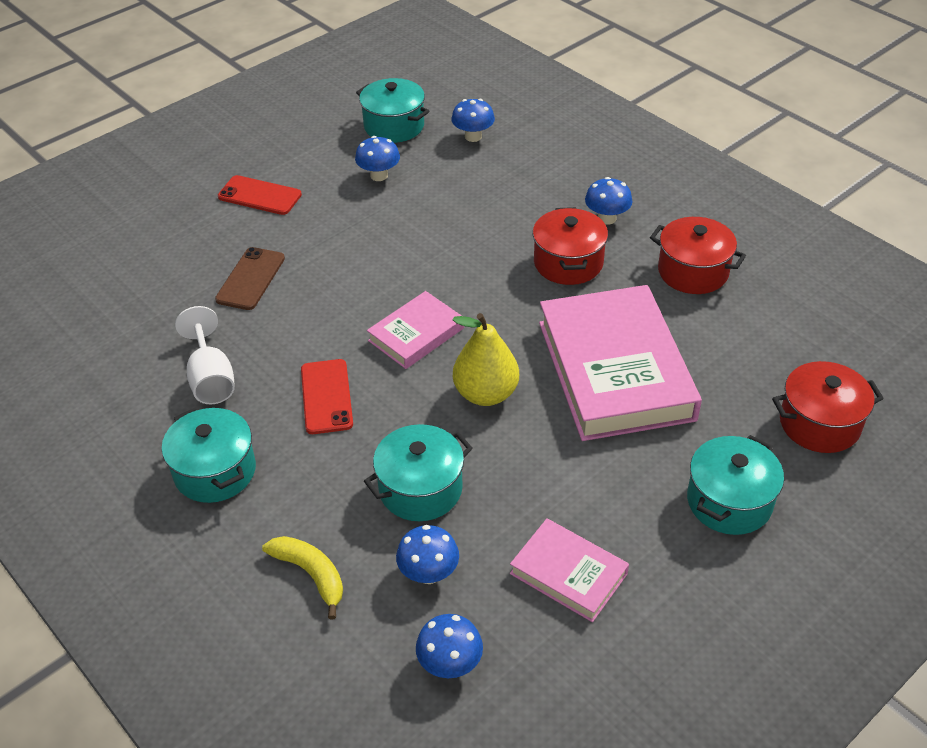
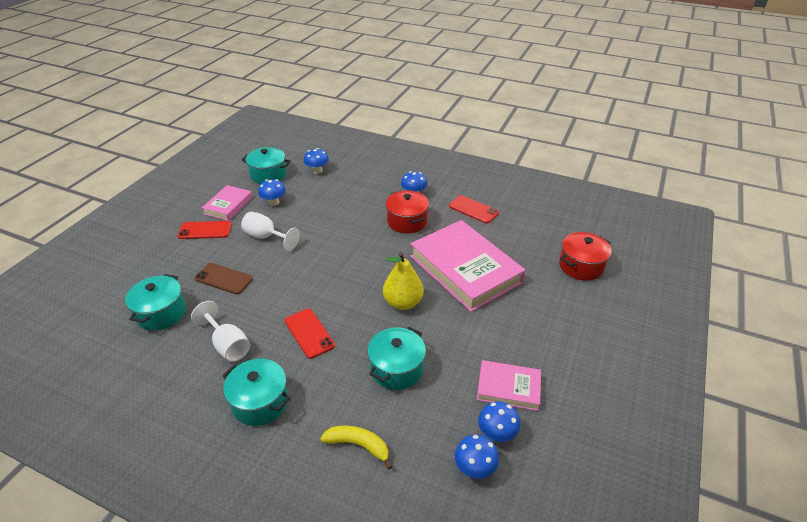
camera: 25 degrees left, 5 degrees down
(250, 279) = (224, 278): brown phone -> brown phone turned 60 degrees counterclockwise
(340, 230) = (266, 237): none -> white goblet
(416, 334) = (344, 282): pink book -> pink book (228, 205)
(428, 573) = (430, 417): blue mushroom -> blue mushroom (496, 433)
(693, 271) = (473, 209): red pot -> red phone
(729, 501) = (564, 319): turquoise pot -> turquoise pot (161, 313)

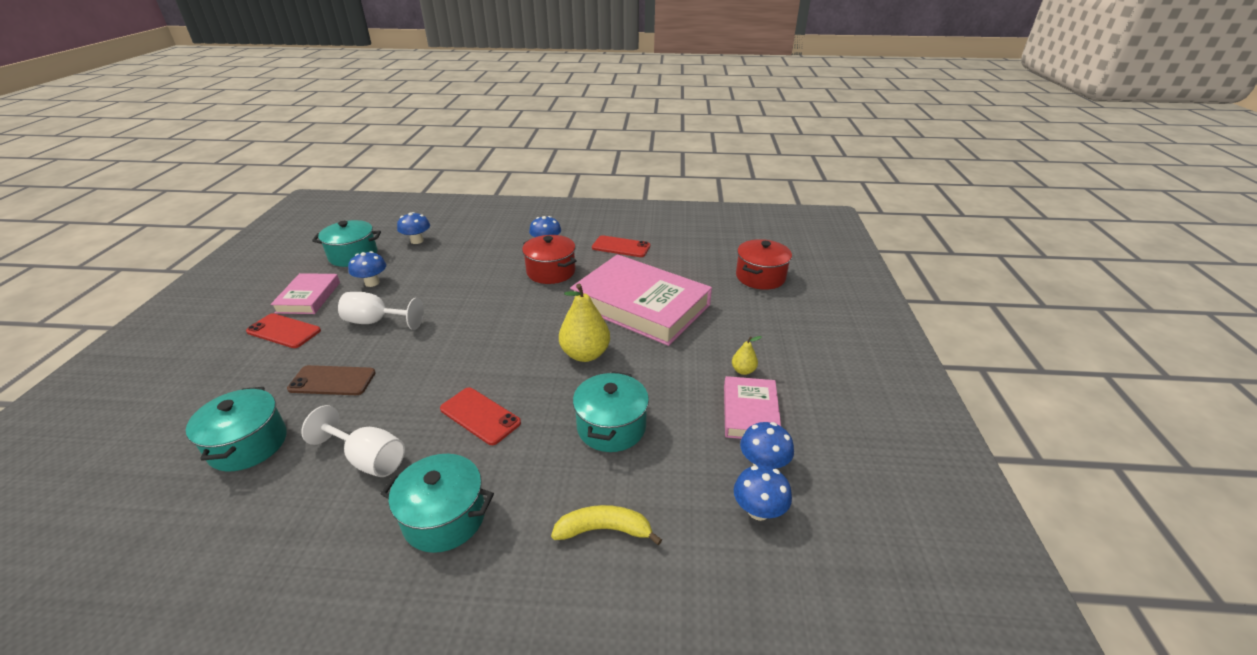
camera: 20 degrees left, 5 degrees down
(205, 230) = (284, 331): red phone -> red phone turned 45 degrees clockwise
(508, 388) = (750, 412): pink book -> pink book turned 75 degrees counterclockwise
(521, 350) = (743, 370): none -> yellow pear

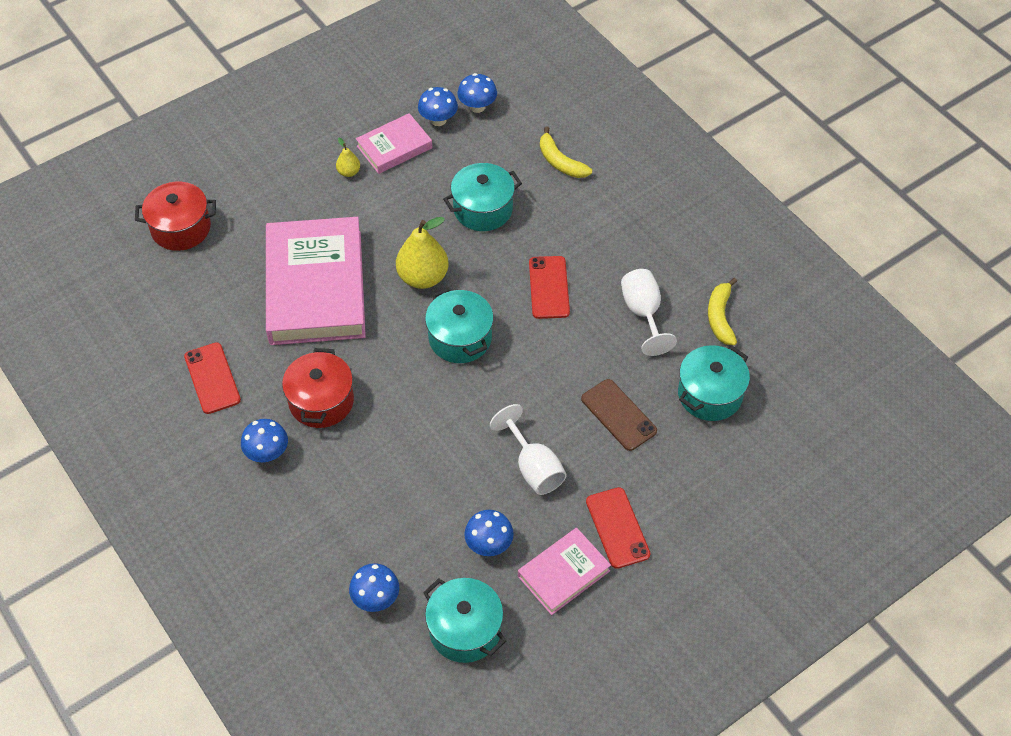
camera: 130 degrees left, 20 degrees up
(274, 515) = (720, 317): none -> yellow banana
(444, 517) = (631, 236): turquoise pot -> turquoise pot (460, 338)

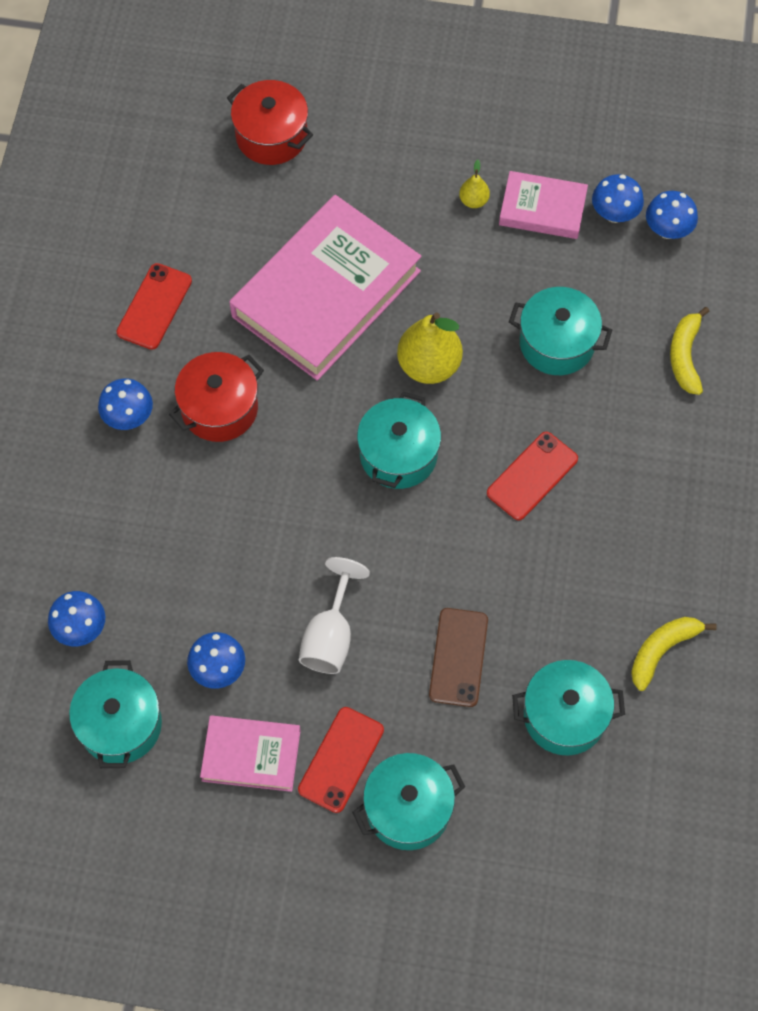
camera: 45 degrees right, 10 degrees up
(643, 313) = (592, 580): white goblet -> none
(685, 519) = (408, 809): none -> turquoise pot

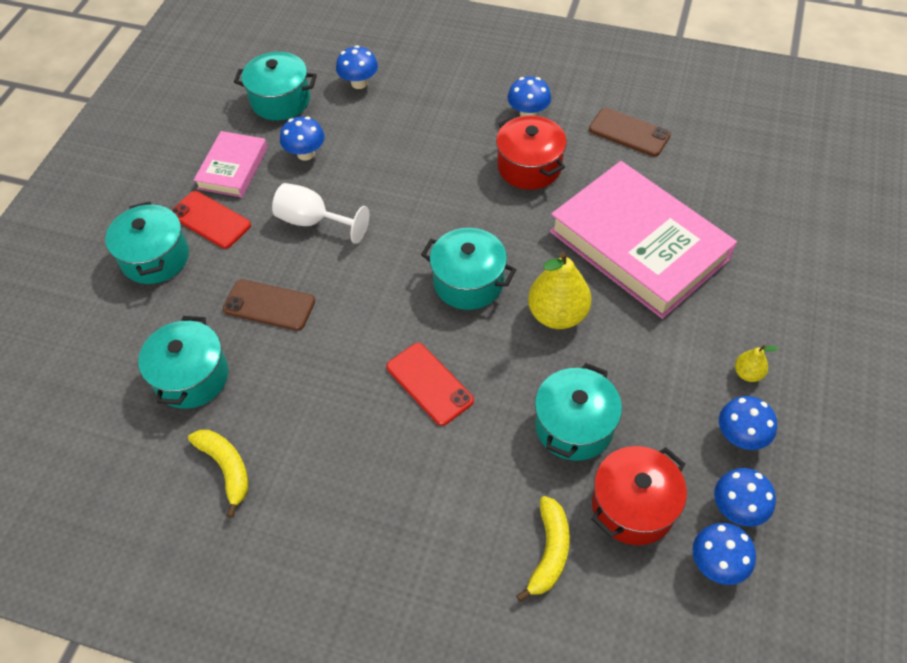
camera: 100 degrees right, 10 degrees down
(154, 306) = (629, 132): red phone -> brown phone
(271, 136) = (812, 218): red pot -> red pot (633, 506)
(542, 209) = (740, 436): pink book -> blue mushroom
(685, 356) = (549, 552): yellow banana -> yellow banana turned 90 degrees clockwise

